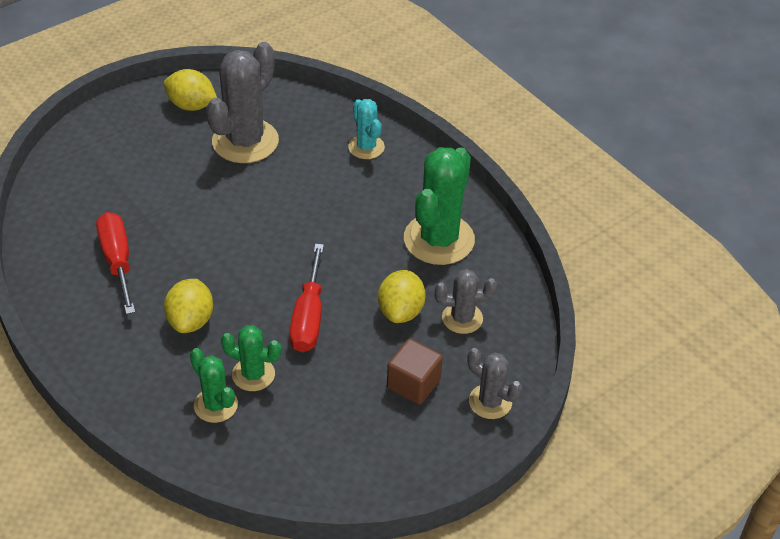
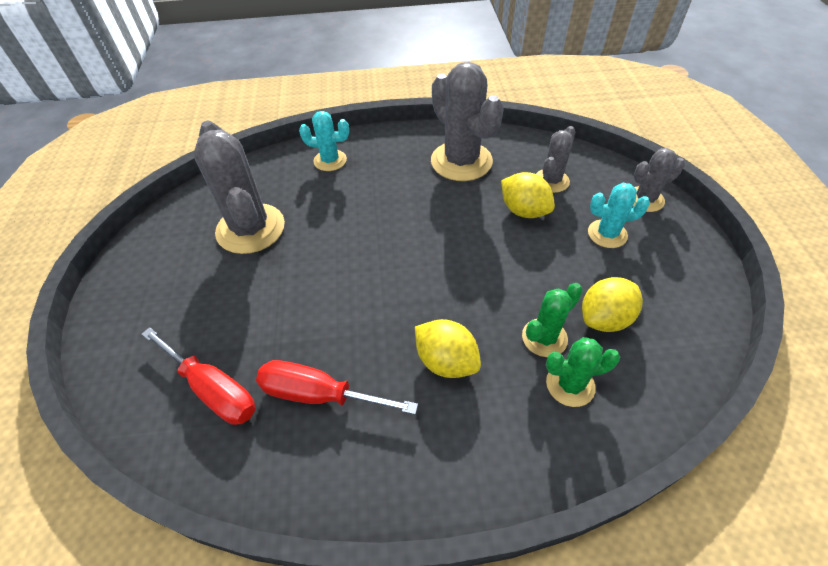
camera: 55 degrees left, 5 degrees up
(191, 105) = (166, 248): yellow lemon -> yellow lemon (604, 318)
(308, 317) = (496, 270): red screwdriver -> red screwdriver (213, 389)
(413, 384) = (607, 234): brown cube -> turquoise cactus
(439, 239) = (461, 161): green cactus -> grey cactus

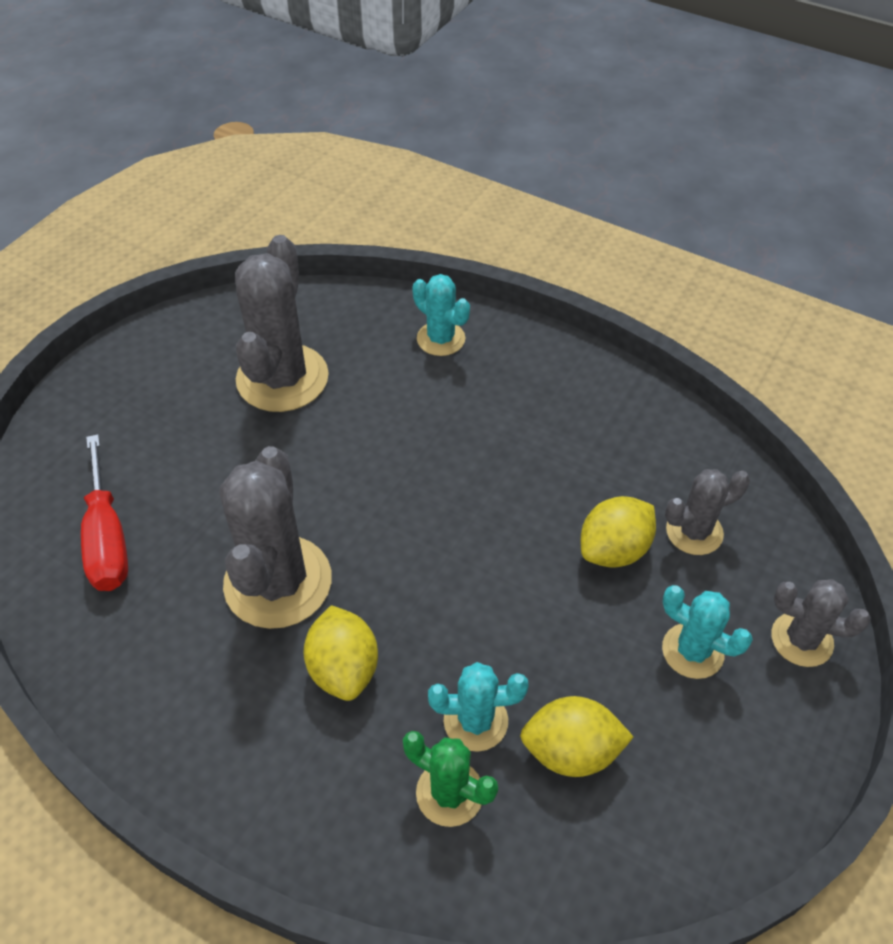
camera: 35 degrees right, 0 degrees up
(319, 394) = (192, 612): red screwdriver -> none
(461, 161) = (600, 433): grey cactus -> grey cactus (278, 582)
(524, 211) = (614, 550): yellow lemon -> yellow lemon turned 60 degrees clockwise
(544, 337) = (475, 721): green cactus -> turquoise cactus

